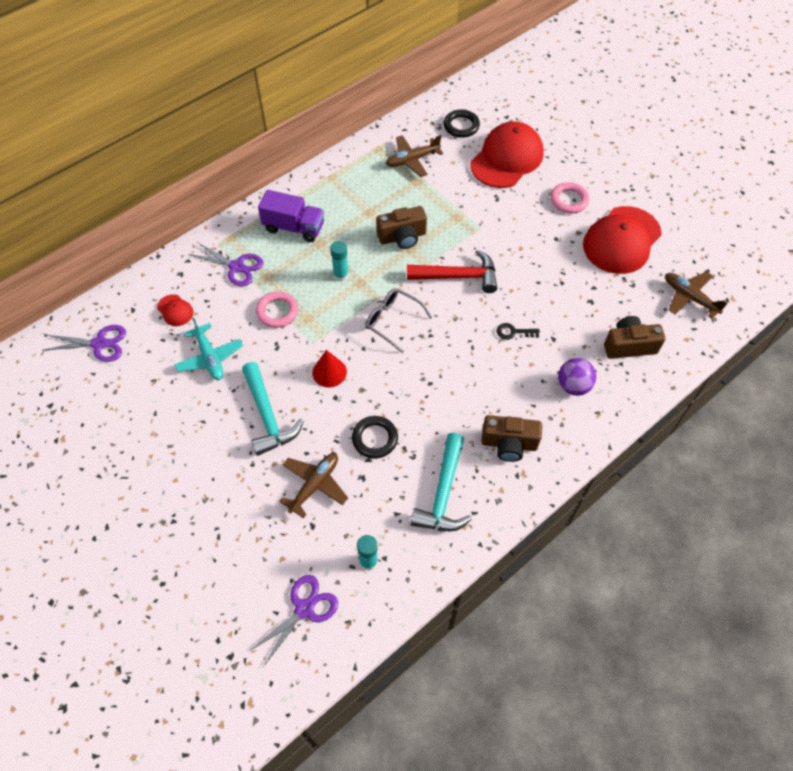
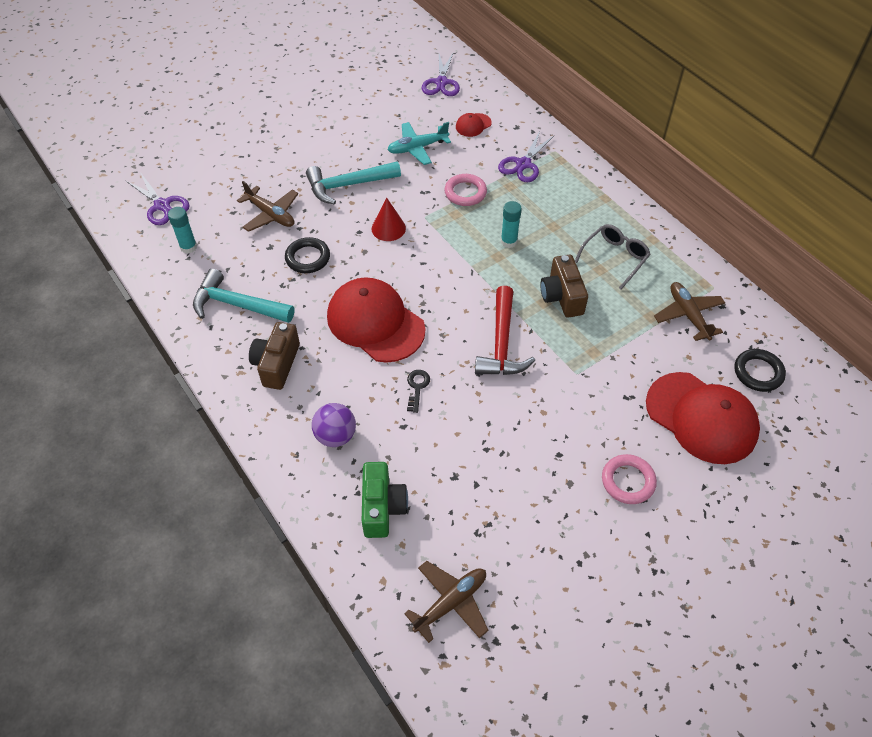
camera: 95 degrees right, 5 degrees down
(294, 227) = (576, 206): purple truck -> none
(393, 321) = (444, 280): grey glasses -> grey glasses (614, 258)
(621, 240) = (555, 535): red cap -> red cap (375, 322)
(629, 345) = (382, 507): brown camera -> green camera

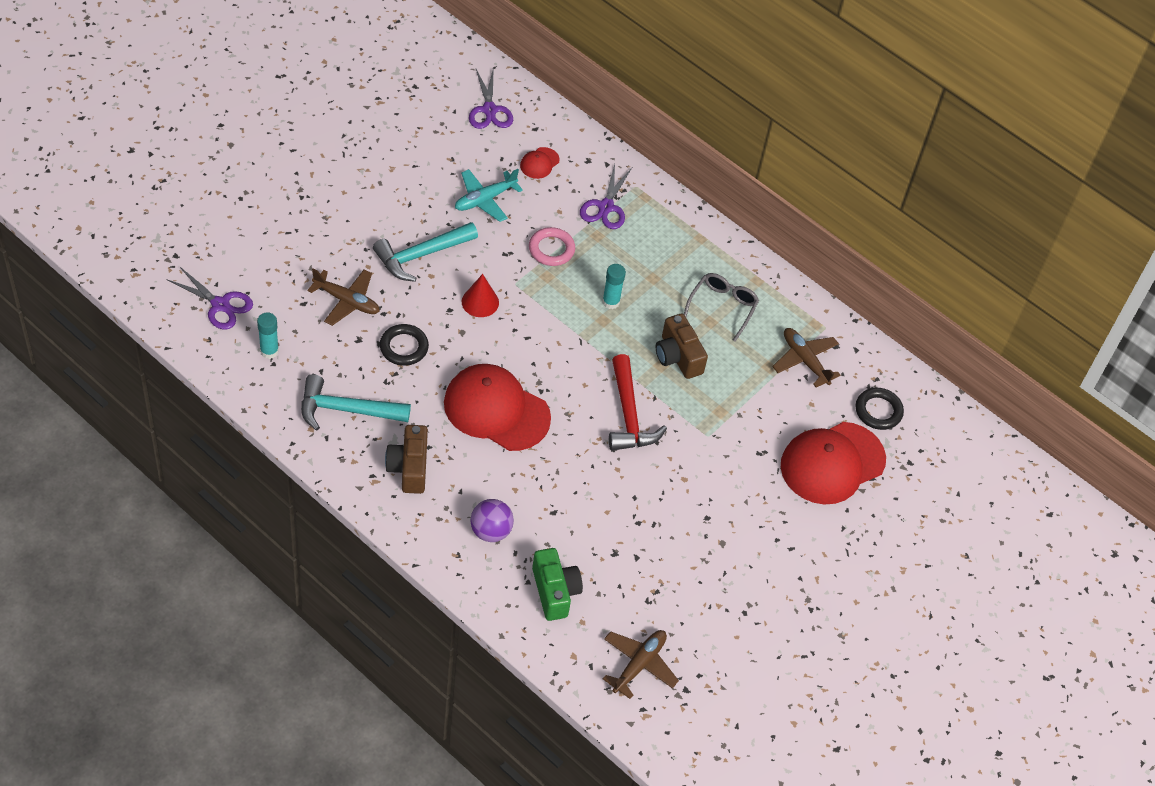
camera: 20 degrees left, 0 degrees up
(417, 387) = (557, 472): black key -> none
(628, 481) = (774, 533): pink ring -> none
(701, 418) = (832, 463): red cap -> red cap turned 120 degrees clockwise

